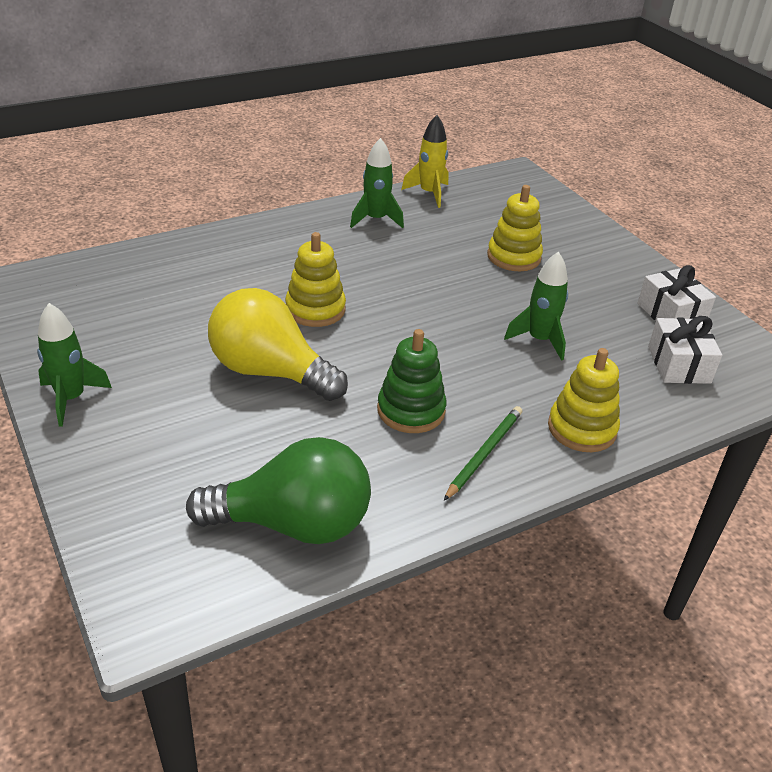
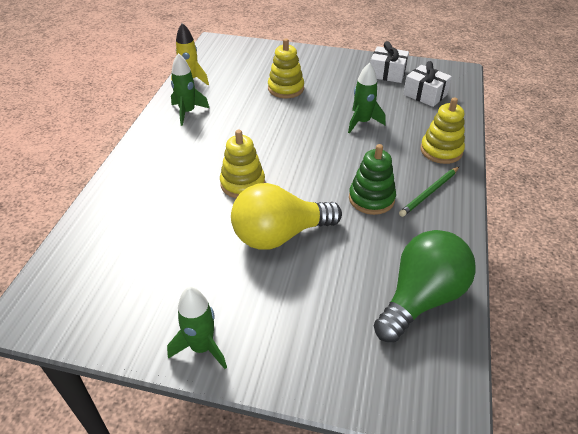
camera: 45 degrees left, 5 degrees up
(484, 453) = (429, 193): green pencil -> green pencil turned 120 degrees counterclockwise

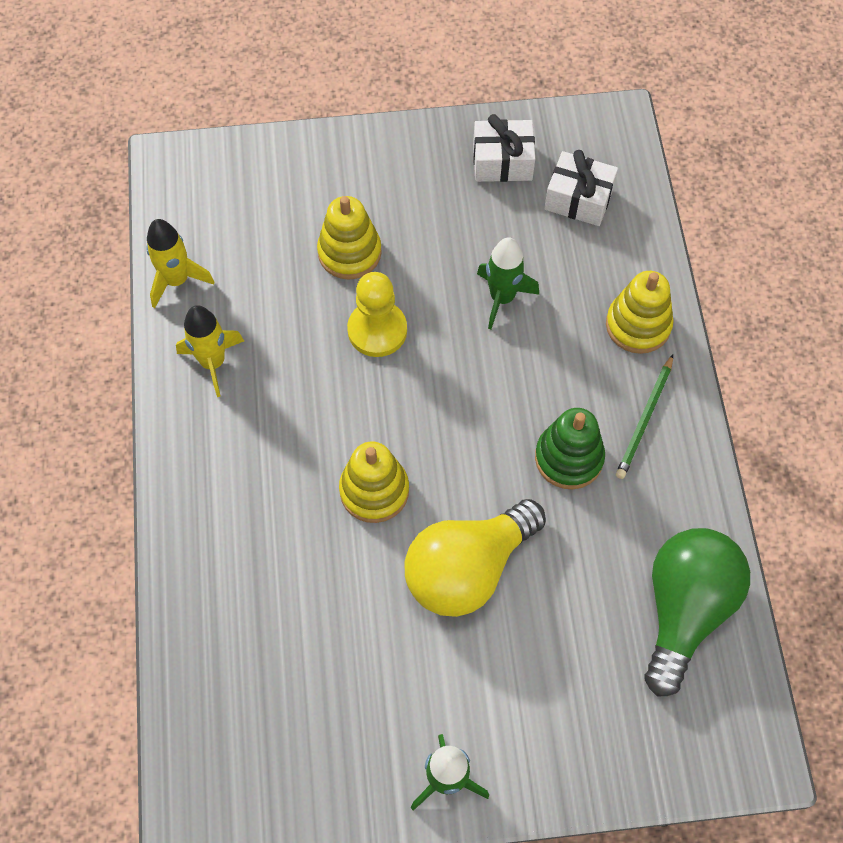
camera: 20 degrees left, 20 degrees up
(187, 112) = (213, 362): green rocket -> yellow rocket
(283, 119) = (377, 330): none -> yellow pawn

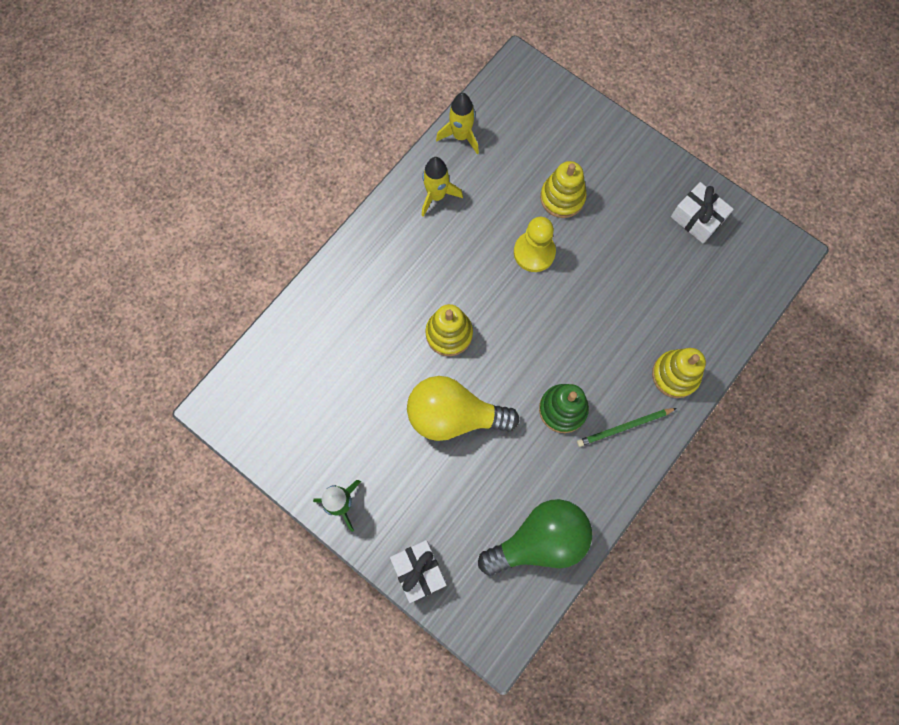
camera: 45 degrees right, 10 degrees up
(502, 298) = (617, 294): green rocket -> none
(578, 199) = (717, 277): white gift -> white gift (419, 571)

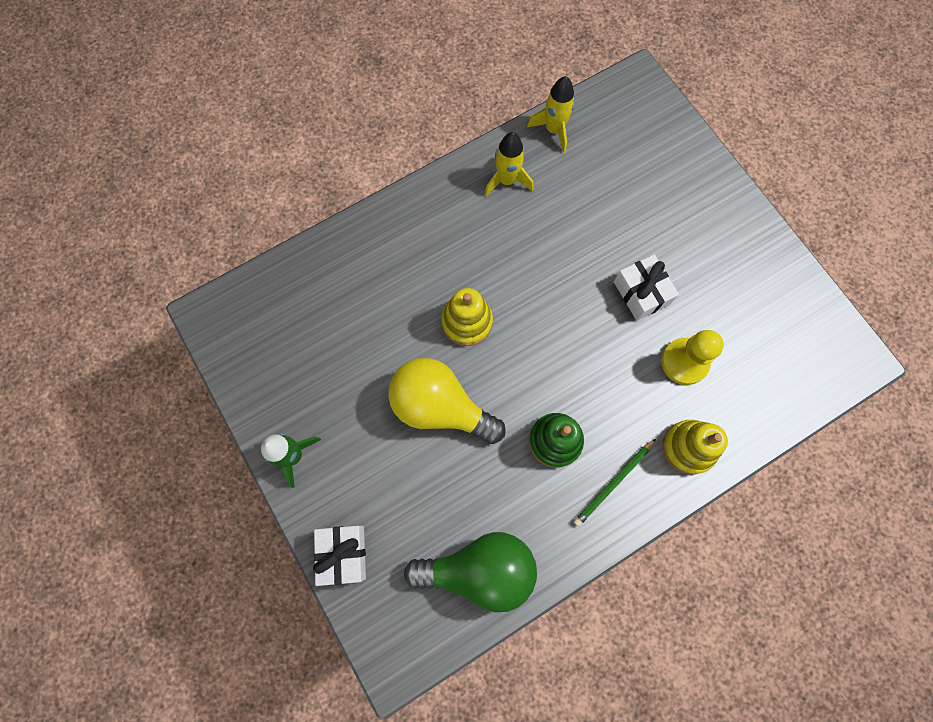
camera: 20 degrees right, 0 degrees up
(534, 252) = (585, 269): yellow pawn -> yellow pawn (684, 362)
(562, 197) = (635, 224): yellow stacking toy -> none
(624, 427) = (613, 483): green pencil -> green pencil turned 45 degrees counterclockwise
(697, 218) = (771, 292): white gift -> white gift (641, 293)

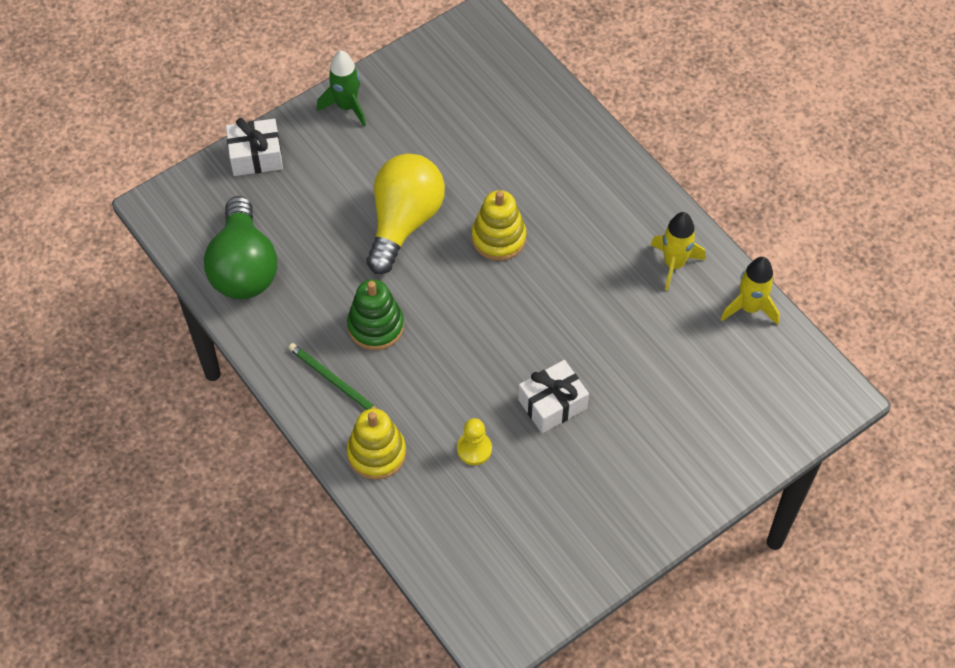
camera: 85 degrees right, 15 degrees down
(684, 362) = (474, 449): yellow pawn -> yellow pawn, size x0.66

